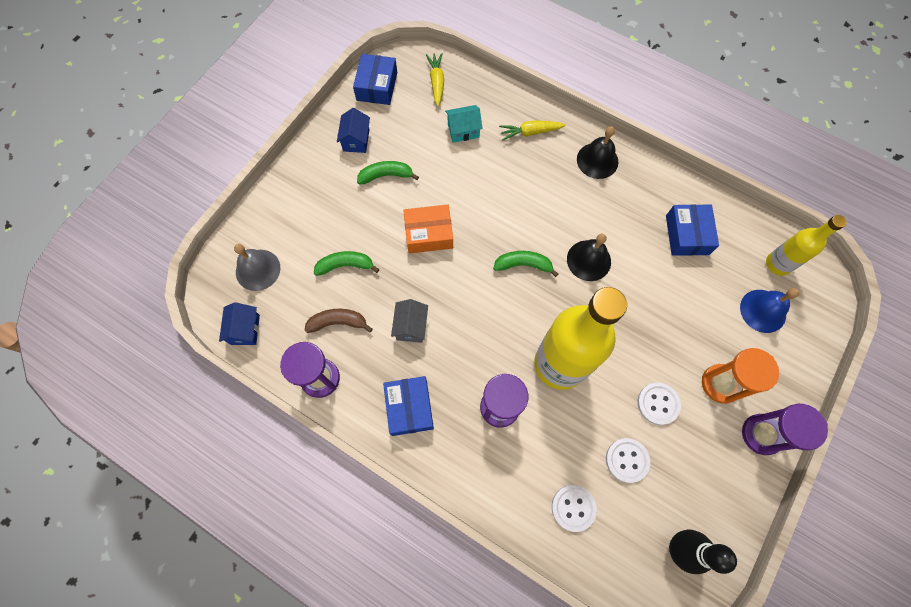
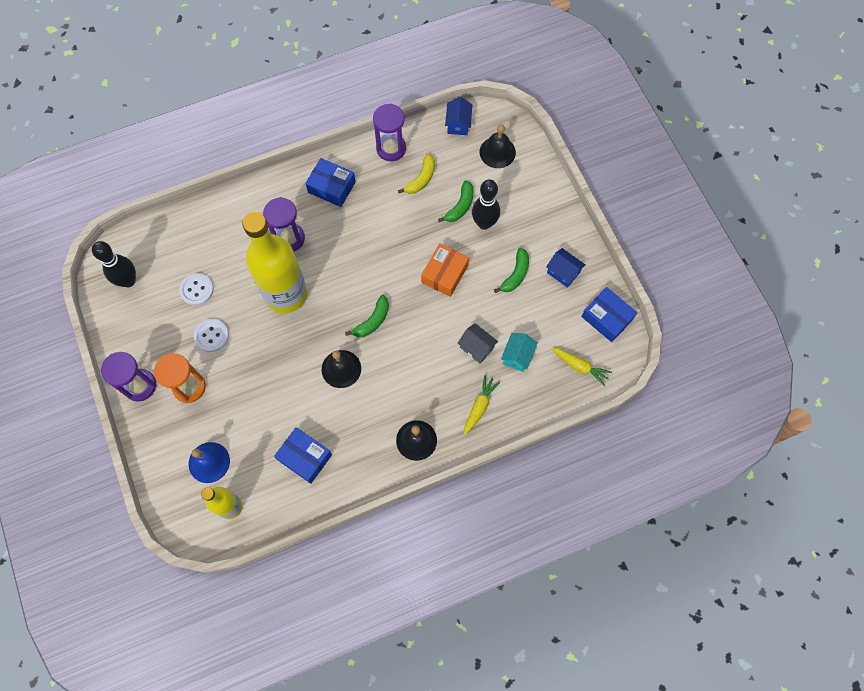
camera: 125 degrees right, 0 degrees up
(245, 329) = (458, 124): blue house -> blue house turned 60 degrees clockwise
(258, 270) = (497, 152): grey bell -> black bell
(338, 322) = (421, 179): brown banana -> yellow banana
(350, 233) = (484, 223): none -> black bowling pin
(411, 326) = (384, 220): grey house -> grey house (476, 347)
(573, 508) = (198, 239): white button -> none

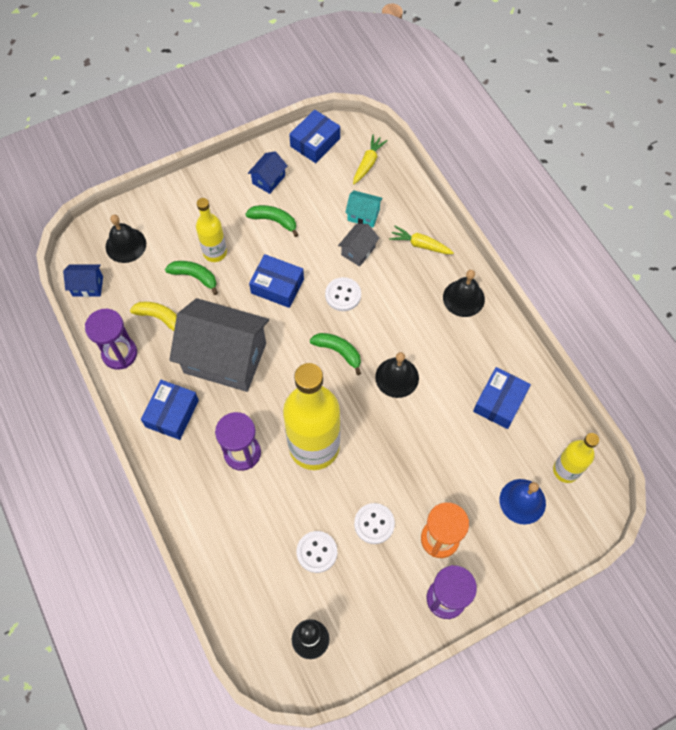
camera: 95 degrees left, 5 degrees down
(377, 228) = (225, 358): none -> grey house
(430, 329) = (343, 295): none -> white button
(444, 274) = (277, 286): orange box -> blue box
(484, 223) = (215, 252): black bowling pin -> yellow bottle

